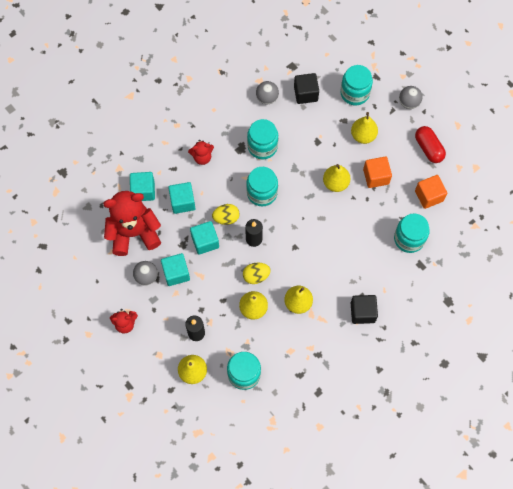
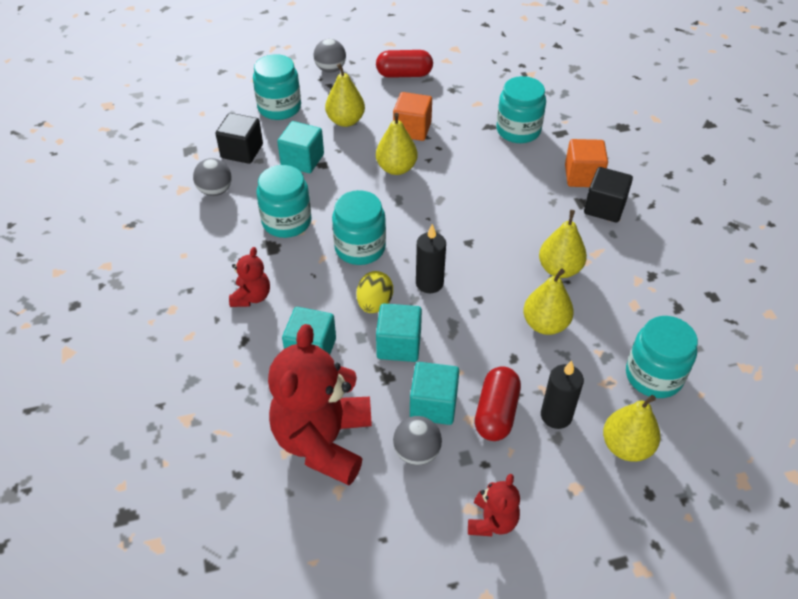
camera: 65 degrees left, 20 degrees down
(143, 191) = (254, 397): turquoise cube -> turquoise cube (302, 160)
(185, 304) = (496, 413): none -> red capsule
(256, 276) = (492, 302): yellow egg -> none
(428, 196) = (469, 95): orange cube -> orange cube (583, 176)

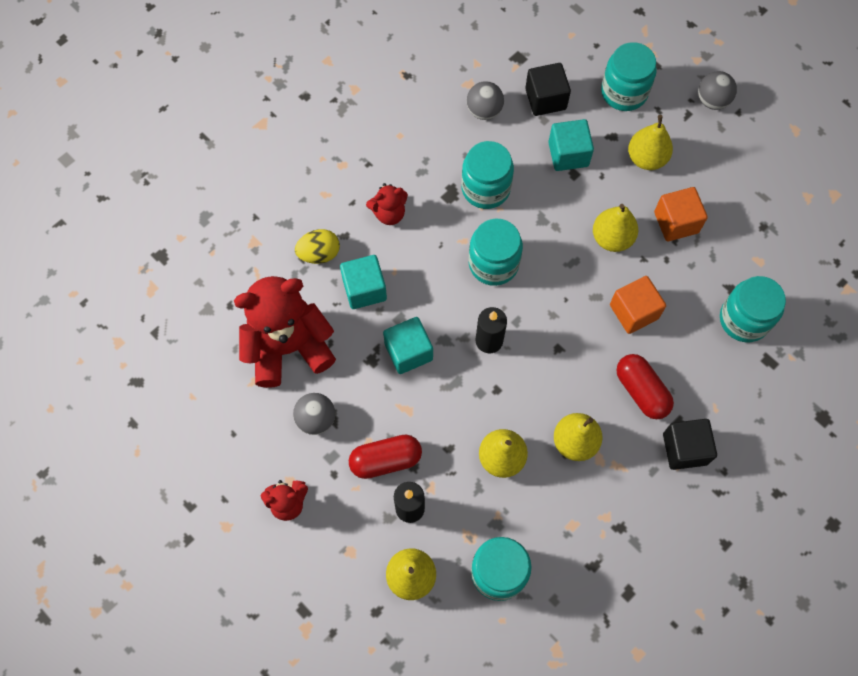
camera: 60 degrees right, 20 degrees up
(374, 304) = (439, 310): yellow egg -> yellow egg (319, 254)
(404, 74) = (754, 170): red capsule -> red capsule (641, 391)
(433, 405) = (365, 409): turquoise cube -> none
(583, 176) = (717, 410): orange cube -> orange cube (634, 311)

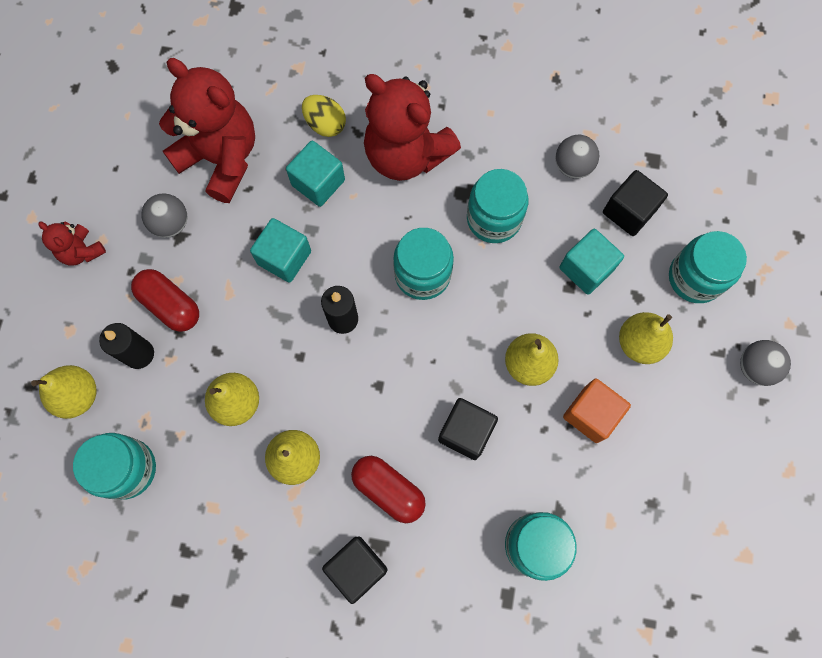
camera: 55 degrees right, 5 degrees up
(389, 213) = (406, 154): red teddy bear -> red teddy bear, size x2.11
(634, 311) = (465, 432): orange cube -> black cube
(641, 391) = (388, 489): red capsule -> red capsule turned 75 degrees counterclockwise

